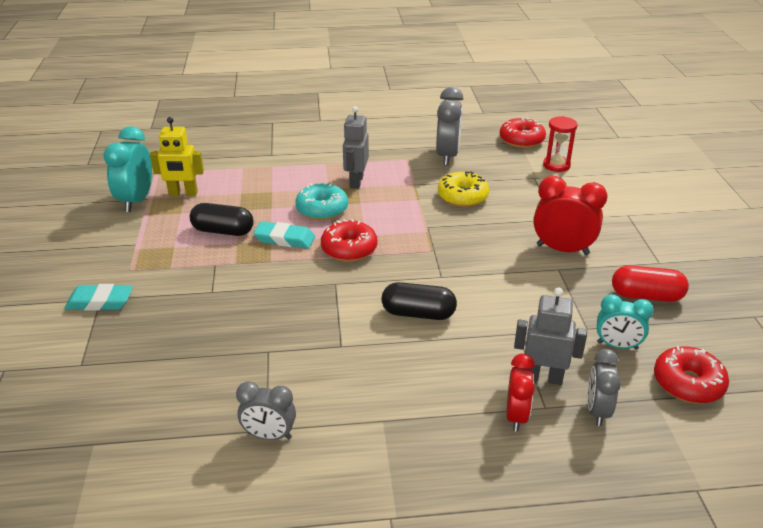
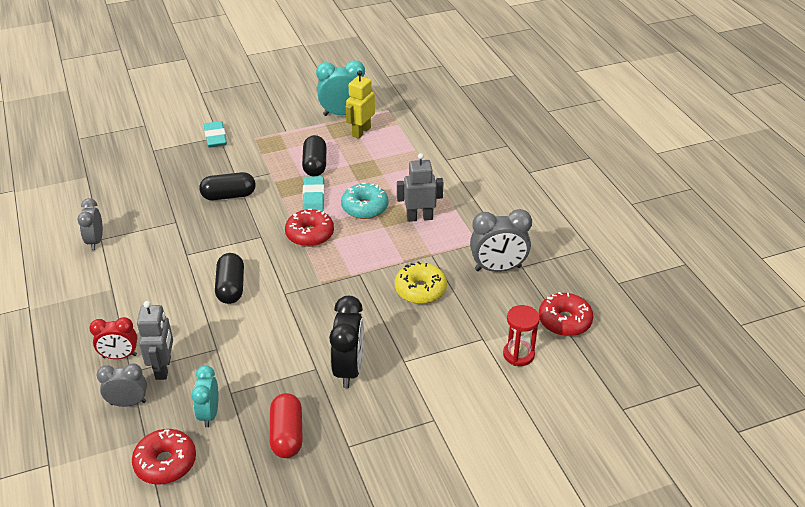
camera: 75 degrees right, 5 degrees up
(183, 194) = (361, 132): yellow robot -> yellow robot turned 45 degrees clockwise
(240, 301) = (229, 196): none -> black capsule
(562, 249) = (349, 369): red clock -> black clock

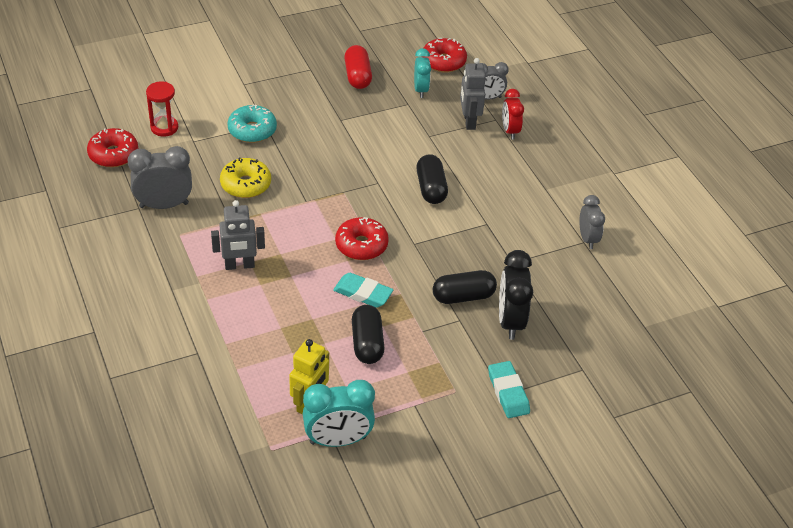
camera: 175 degrees right, 5 degrees up
(120, 356) = (510, 131): red clock -> red clock turned 90 degrees counterclockwise
(313, 197) = (363, 293): turquoise eraser -> turquoise eraser turned 60 degrees counterclockwise
(349, 369) = (312, 118): black clock -> black clock (510, 321)
(365, 207) = (302, 279): turquoise donut -> turquoise donut (252, 130)

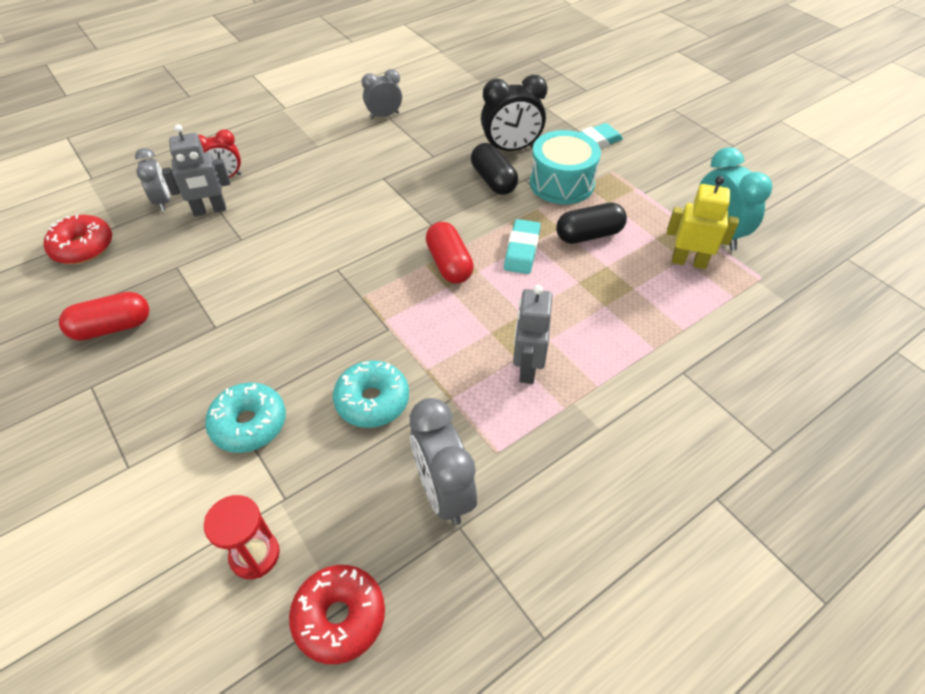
camera: 100 degrees left, 5 degrees up
(239, 265) = (527, 368): grey robot -> grey robot turned 150 degrees counterclockwise
(245, 184) = (372, 401): yellow donut -> turquoise donut
(361, 245) = (449, 264): red donut -> red capsule
(421, 90) = (146, 259): turquoise clock -> none
(431, 188) = (337, 224): black capsule -> none
(446, 345) = (561, 183): none -> turquoise drum

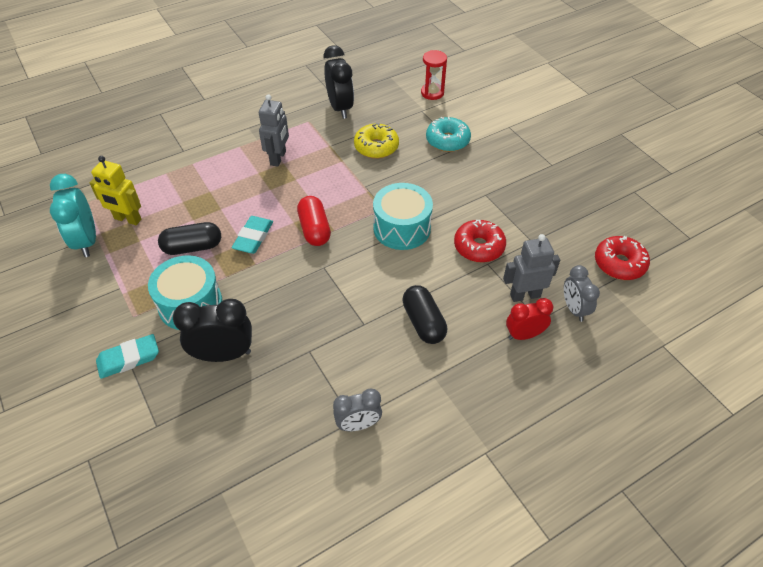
camera: 175 degrees left, 0 degrees up
(112, 327) = (558, 198): red capsule -> none
(338, 272) = (402, 228): none -> turquoise drum
(339, 617) = (391, 74): red donut -> red donut (479, 247)
(372, 401) = (376, 147): turquoise donut -> yellow donut
(443, 492) = (340, 108): grey clock -> black clock
(493, 180) = (255, 312): black capsule -> black capsule (423, 322)

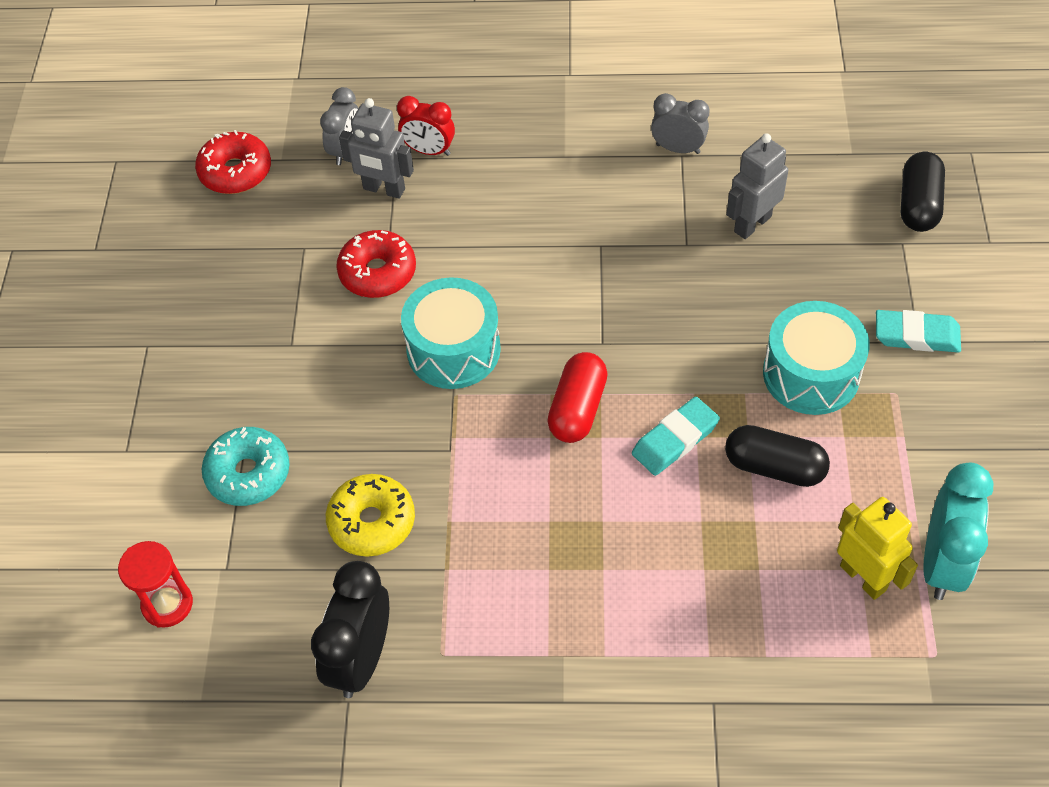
camera: 145 degrees left, 5 degrees up
(223, 354) = (793, 286): black clock -> none
(278, 158) = (550, 586): grey robot -> grey robot (752, 224)
(423, 322) = (529, 214): black capsule -> black capsule (918, 204)

